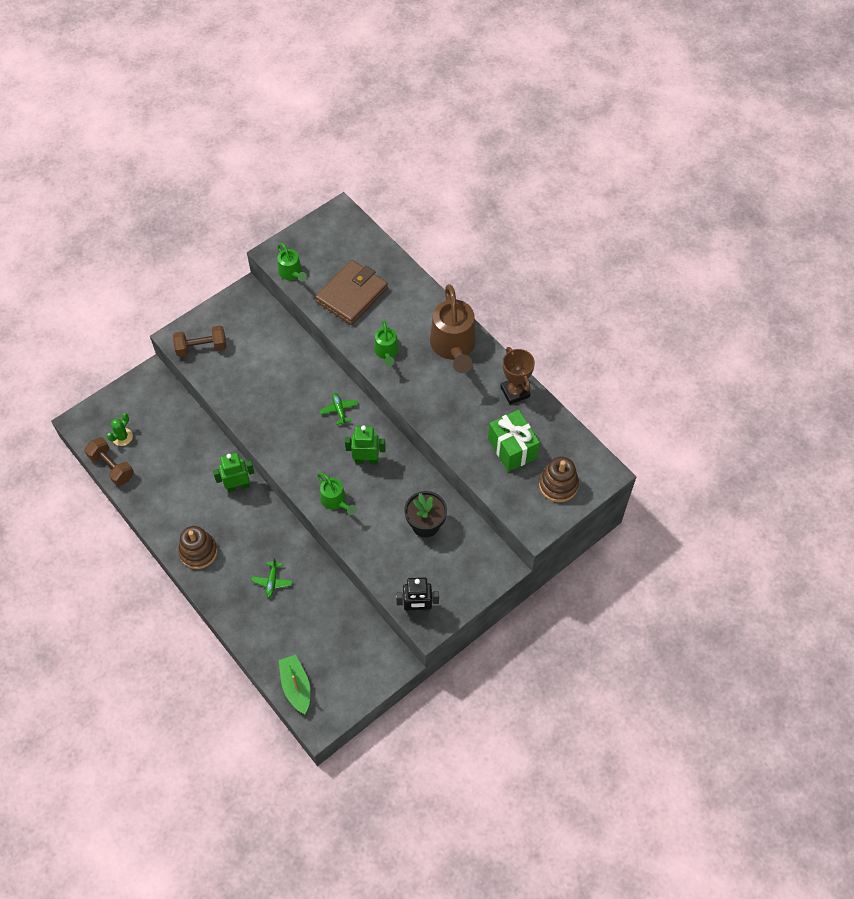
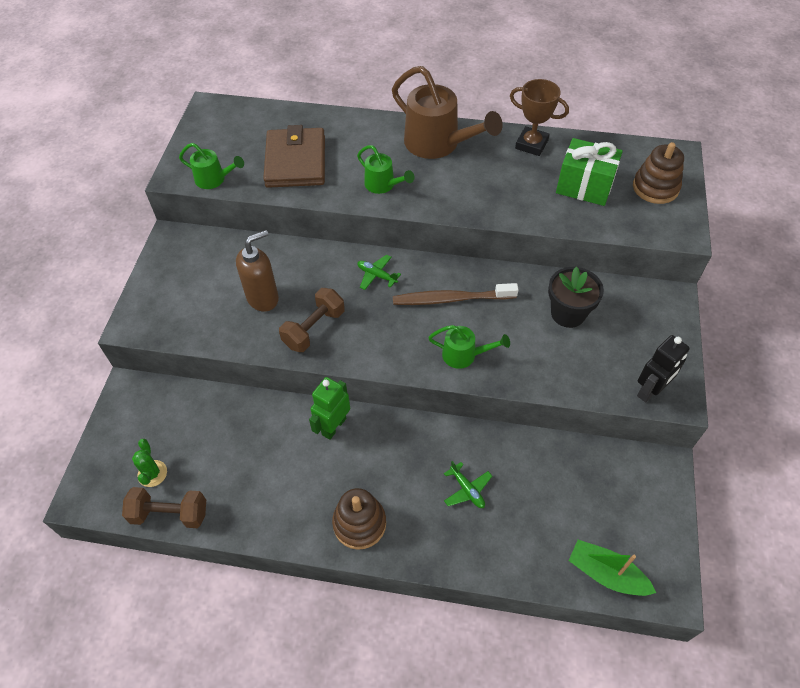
camera: 40 degrees left, 5 degrees down
(201, 348) = (172, 315): brown dumbbell -> brown dumbbell (314, 329)
(260, 375) = (263, 298): none -> brown soap dispenser
(366, 460) = (451, 299): green robot -> brown toothbrush

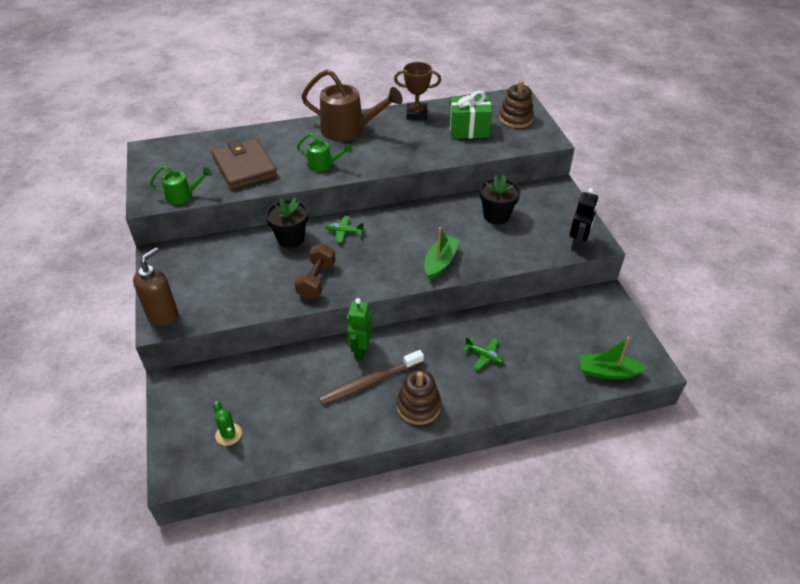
camera: 25 degrees left, 10 degrees down
(170, 514) = (261, 457): brown dumbbell -> none
(263, 298) = (262, 272): brown soap dispenser -> brown soap dispenser (163, 315)
(314, 264) = (290, 238): none -> black flower pot
(451, 299) = (409, 231): brown toothbrush -> brown toothbrush (369, 382)
(464, 355) = (440, 262): green watering can -> green boat

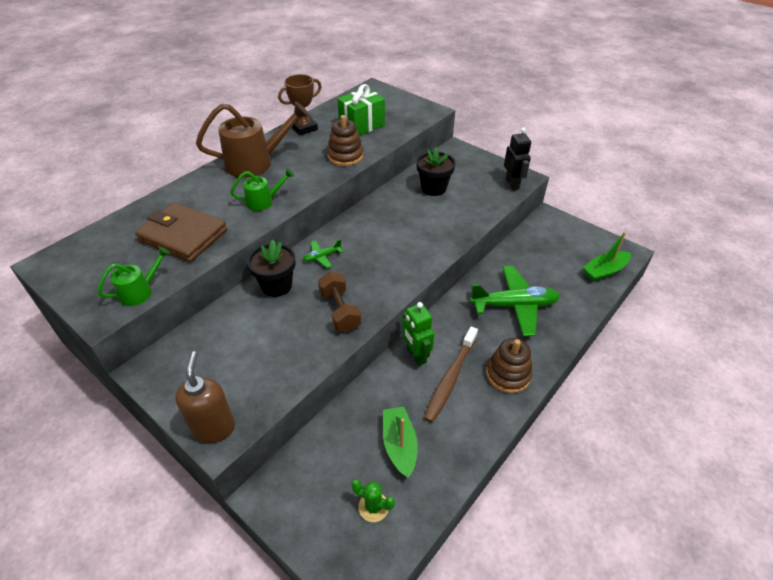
camera: 35 degrees left, 0 degrees up
(440, 262) = (429, 244): green boat -> green boat (399, 445)
(484, 356) = (514, 305): green plane -> green plane, size x2.20
(515, 119) = (389, 104): brown stacking toy -> brown stacking toy (345, 156)

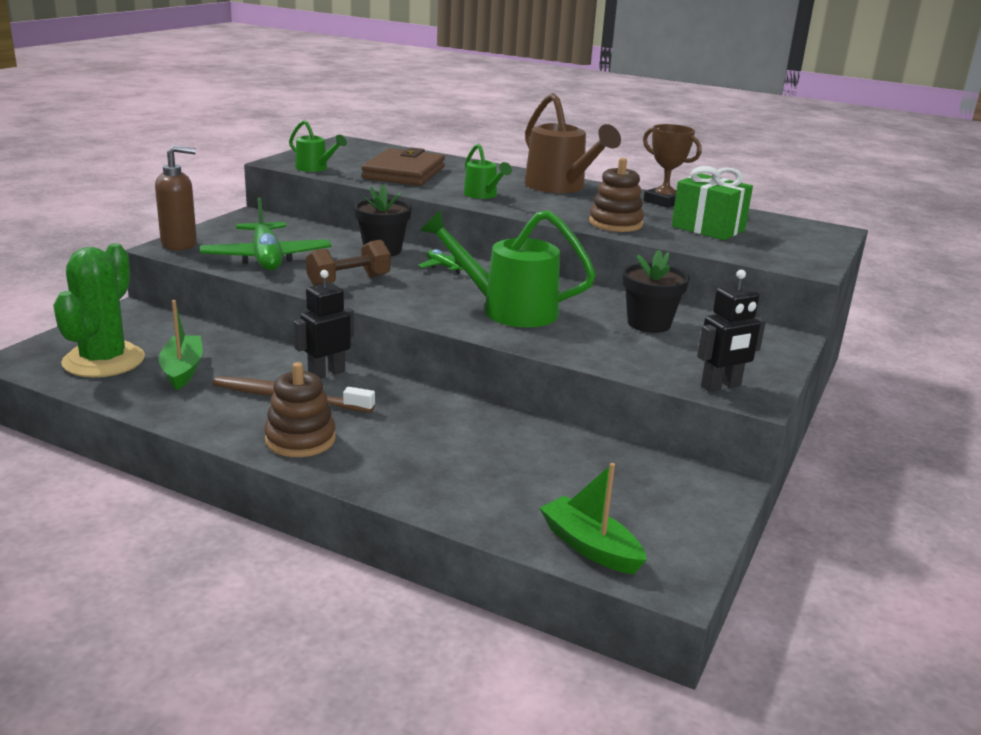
camera: 75 degrees right, 20 degrees down
(373, 507) = (103, 361): green cactus -> green cactus, size x2.22
(399, 445) = (182, 370): green boat -> green boat turned 75 degrees counterclockwise
(406, 238) = (508, 310): none -> green watering can
(416, 355) = (326, 373): green robot -> black robot
(514, 305) = (450, 446): green plane -> green plane (266, 258)

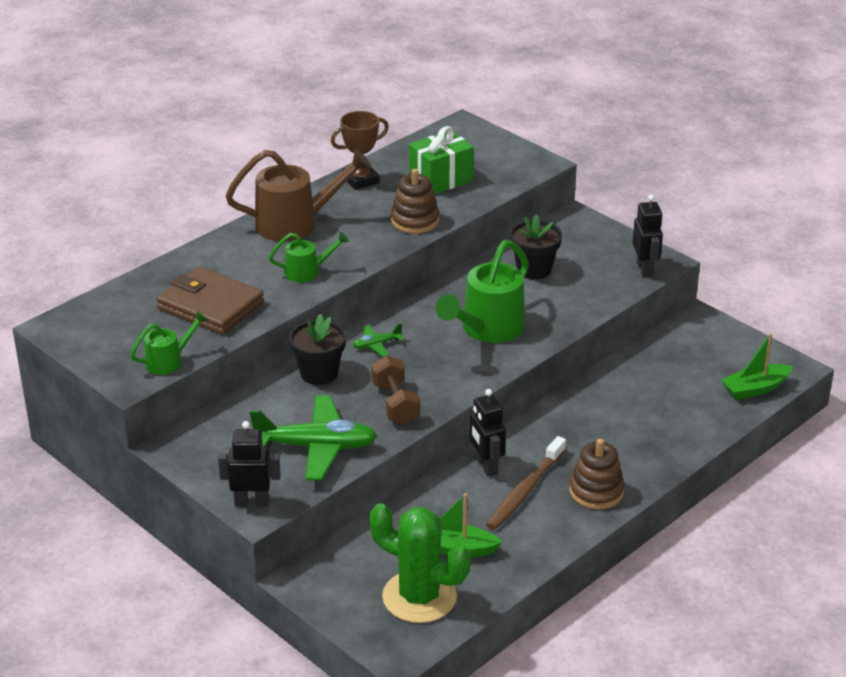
camera: 70 degrees left, 10 degrees up
(179, 244) = (252, 502): brown soap dispenser -> black robot

